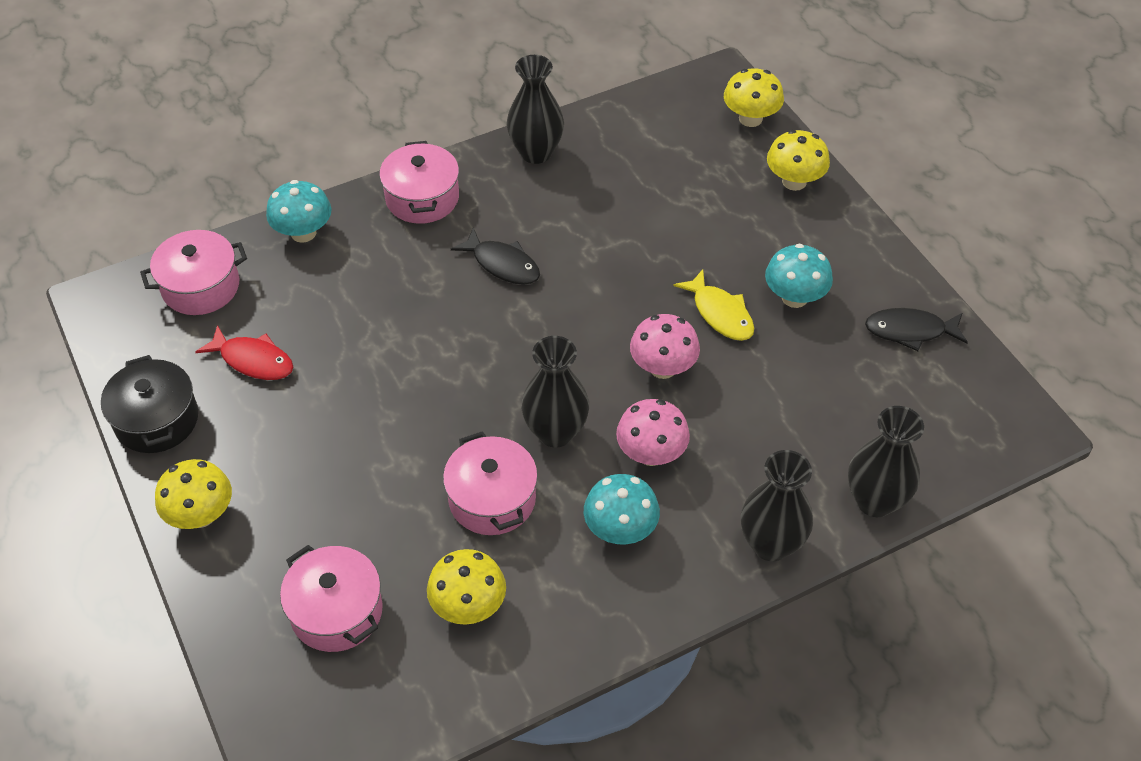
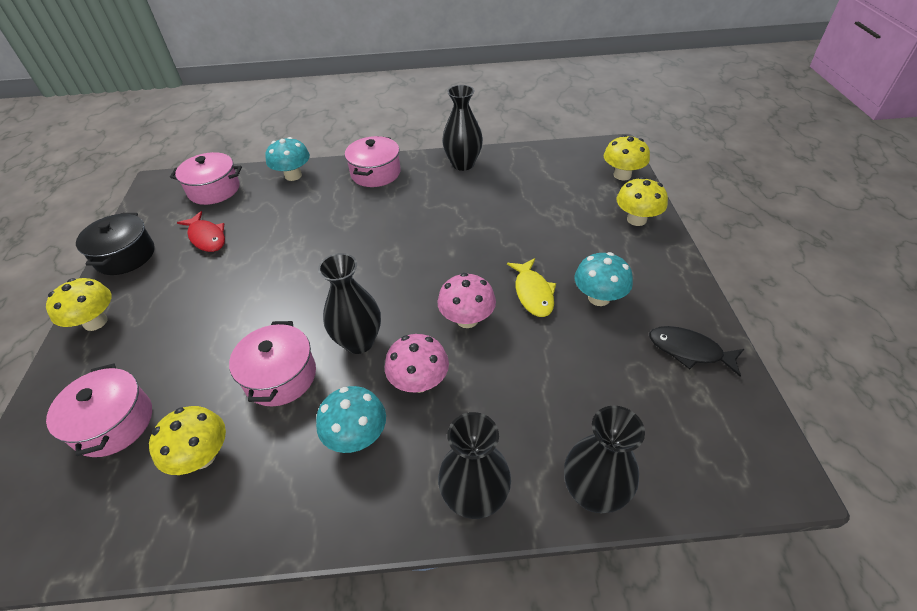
camera: 25 degrees right, 5 degrees down
(502, 264) = (398, 222): black fish -> none

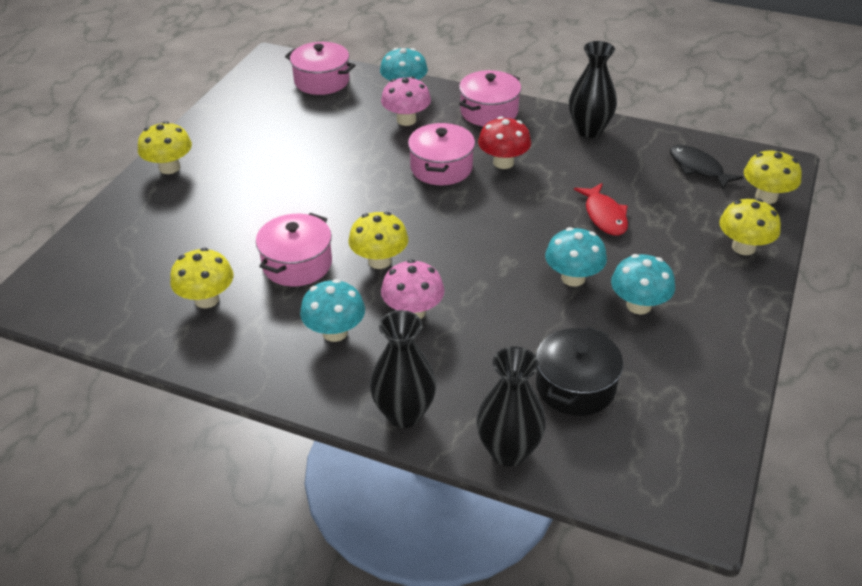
camera: 25 degrees right, 5 degrees down
(114, 423) = (152, 250): pink pot -> pink pot (441, 168)
(125, 256) = (216, 119): black pot -> black pot (575, 386)
(207, 237) = (293, 125): red fish -> red fish (604, 216)
(359, 342) = (379, 261): black vase -> yellow mushroom
(413, 212) = (503, 162): none -> red mushroom
(467, 319) = (491, 277): pink mushroom -> pink mushroom (406, 120)
(533, 293) = (573, 278): yellow fish -> turquoise mushroom
(689, 351) = (695, 383): black fish -> black fish (698, 168)

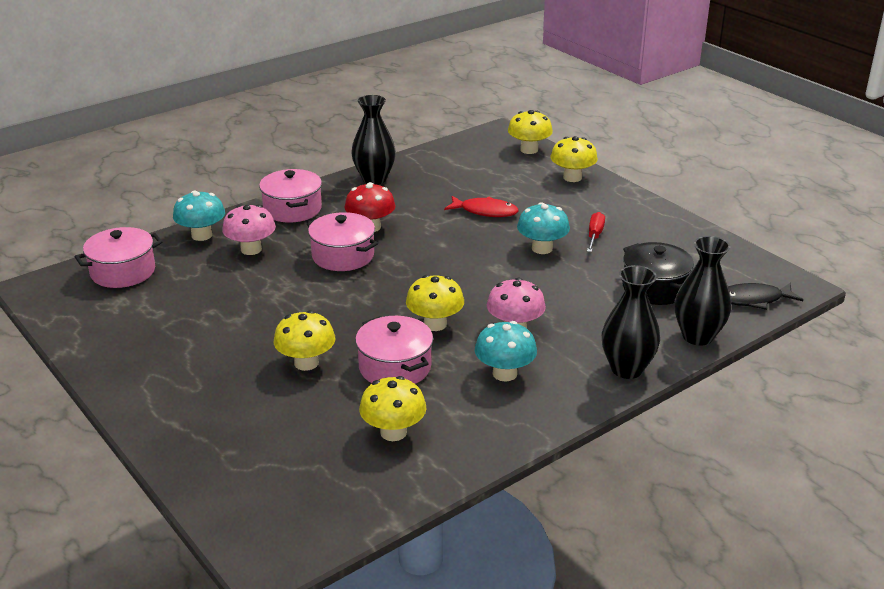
camera: 60 degrees left, 10 degrees down
(169, 168) = (149, 403): yellow mushroom -> yellow mushroom (306, 363)
(638, 305) = (595, 235): turquoise mushroom -> red screwdriver
(698, 168) = (471, 159): black fish -> black fish (754, 300)

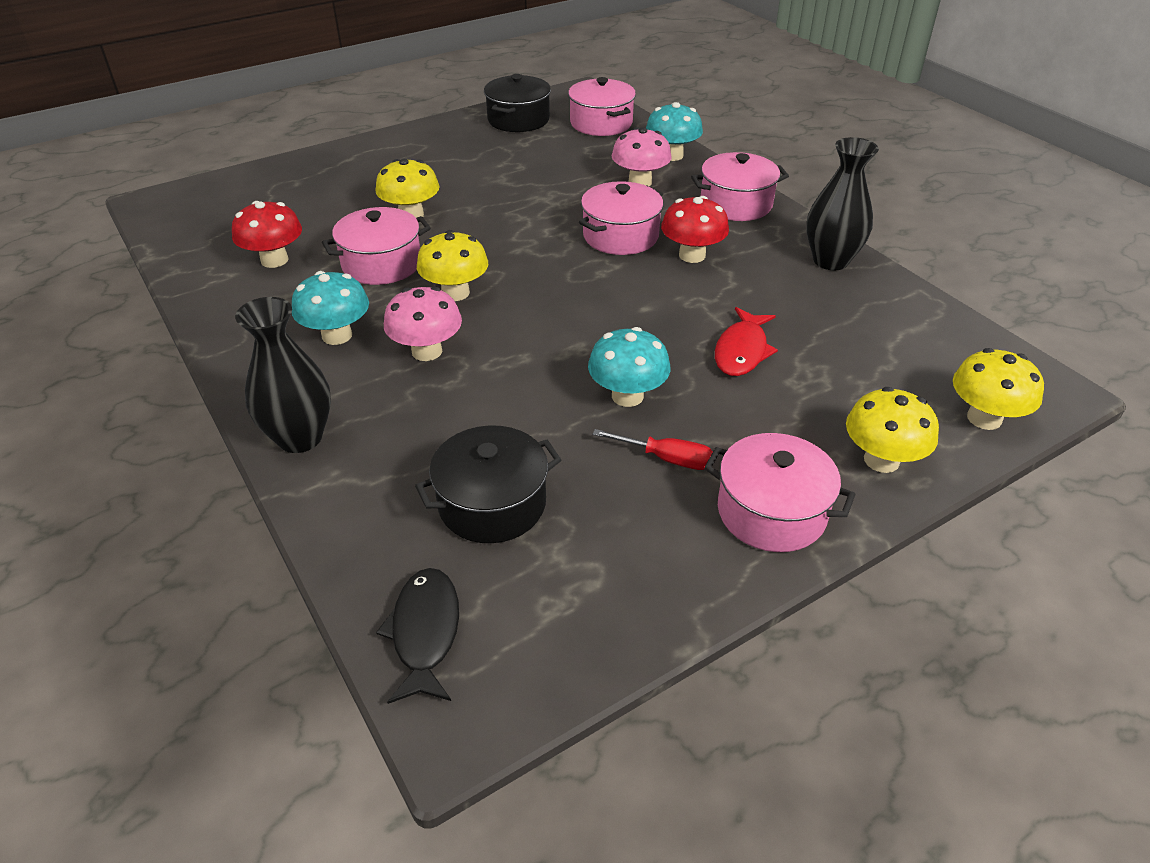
camera: 95 degrees right, 10 degrees up
(100, 320) = (518, 120): none -> black pot
(393, 432) = (274, 260): yellow mushroom -> red mushroom
(623, 207) = (771, 512): none -> pink pot
(697, 336) = (345, 528): black vase -> none

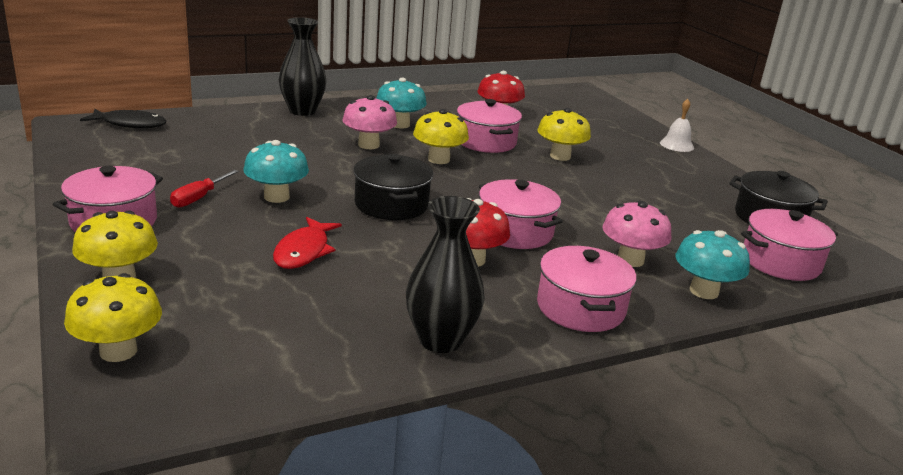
camera: 95 degrees right, 15 degrees down
(348, 149) = (676, 145): none -> white bell
(492, 504) = (205, 146): black pot -> black pot (391, 204)
(742, 351) = (304, 251): red fish -> red fish turned 105 degrees counterclockwise

